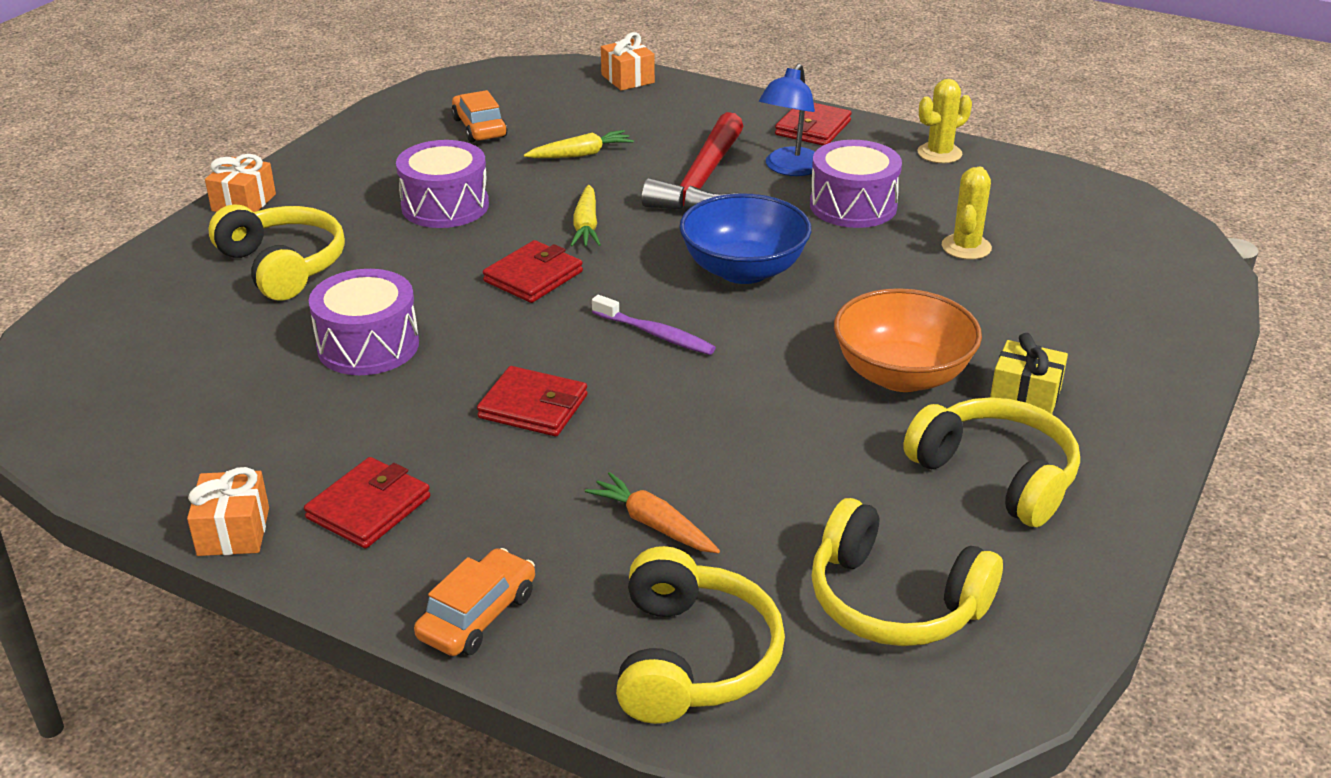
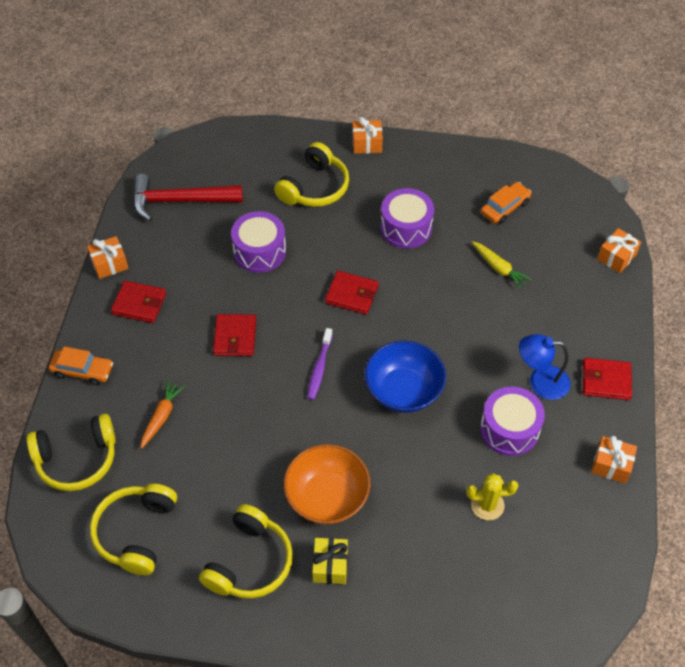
camera: 70 degrees right, 20 degrees up
(586, 226) = (416, 299): yellow carrot -> none
(702, 181) = (498, 340): red hammer -> red hammer (179, 201)
(939, 153) = (611, 465): yellow cactus -> orange gift

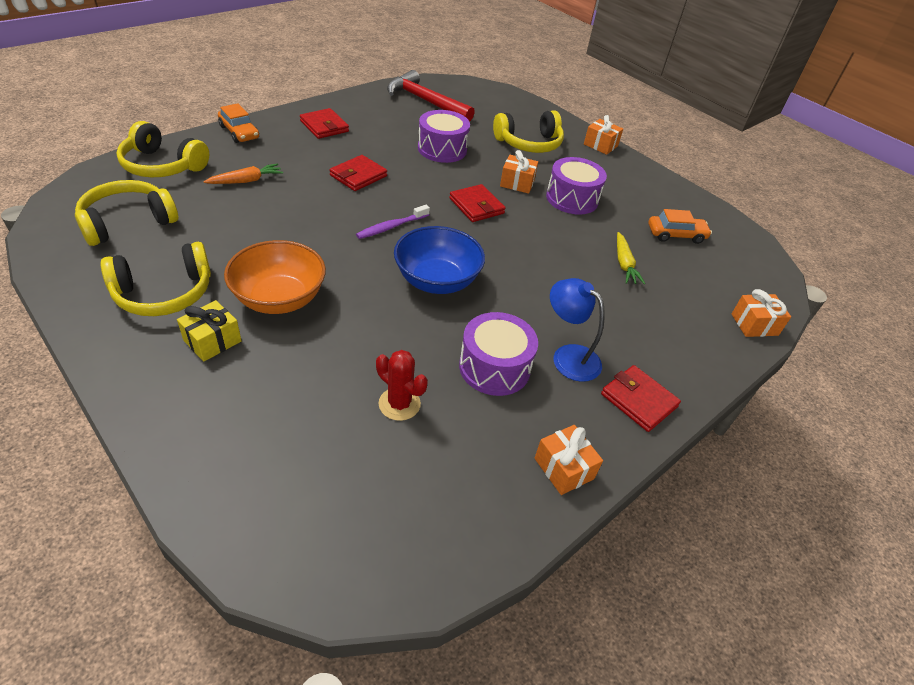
camera: 35 degrees right, 10 degrees down
(109, 264) = (337, 101): orange gift -> orange gift (517, 183)
(487, 505) = (399, 404): yellow cactus -> red cactus

